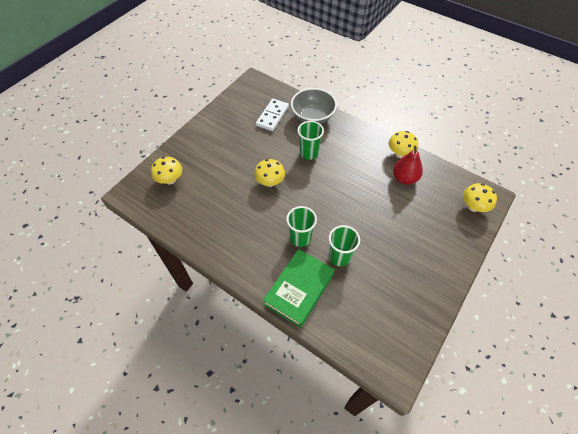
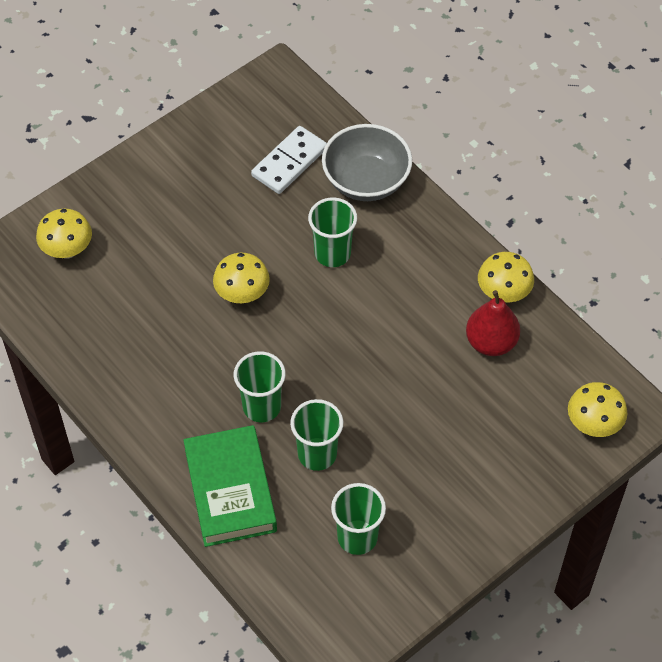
camera: 15 degrees right, 0 degrees up
(299, 289) = (230, 490): green book -> green book turned 60 degrees counterclockwise
(379, 299) = (357, 537): none -> green cup

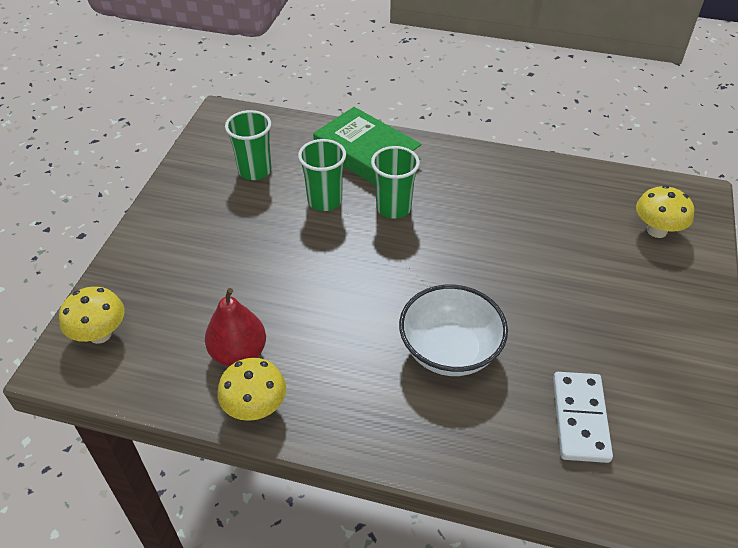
camera: 145 degrees right, 10 degrees down
(242, 294) = (490, 273): yellow mushroom -> none
(332, 253) = (449, 351): green cup -> white bowl
(366, 181) = (487, 447): grey bowl -> none

